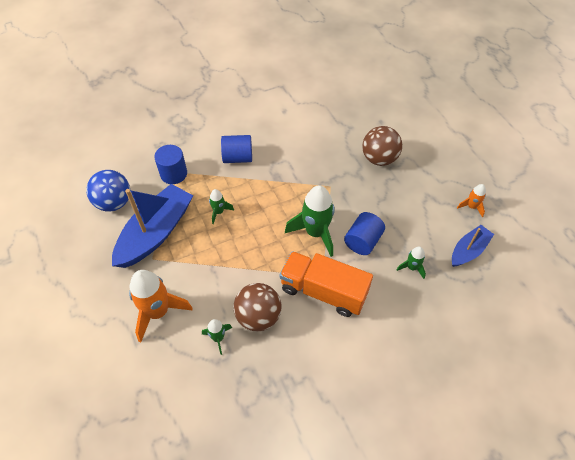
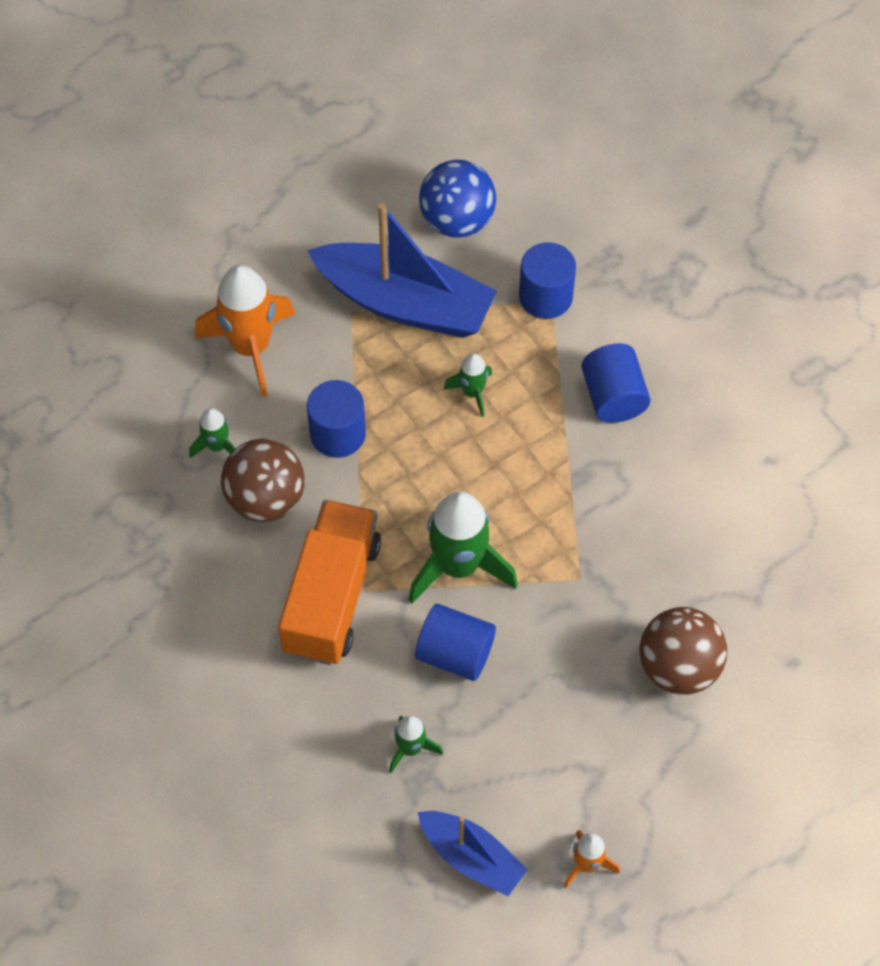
camera: 80 degrees right, 5 degrees up
(226, 275) = (338, 434): none -> blue cylinder

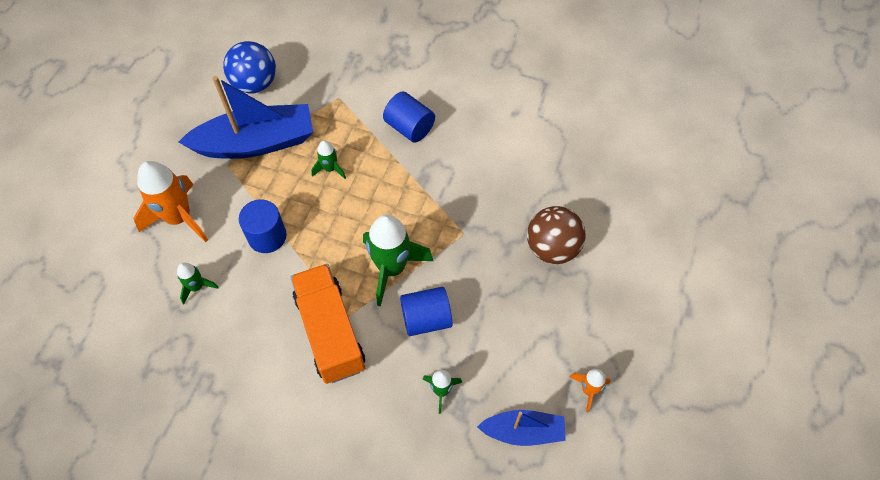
camera: 35 degrees left, 0 degrees up
(266, 499) = (249, 300): brown ball -> none
(545, 297) = (334, 96): blue cylinder -> none

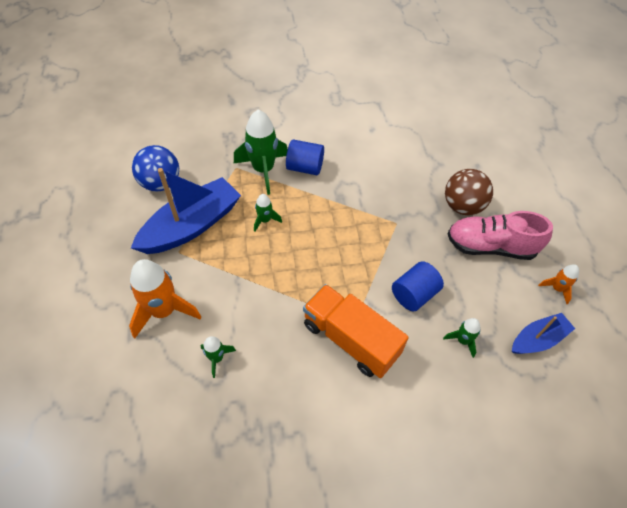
camera: 30 degrees left, 5 degrees down
(267, 236) = (249, 291): blue cylinder -> none
(392, 268) = (363, 270): green rocket -> green rocket (263, 170)
(549, 308) = (490, 246): none -> pink shoe

